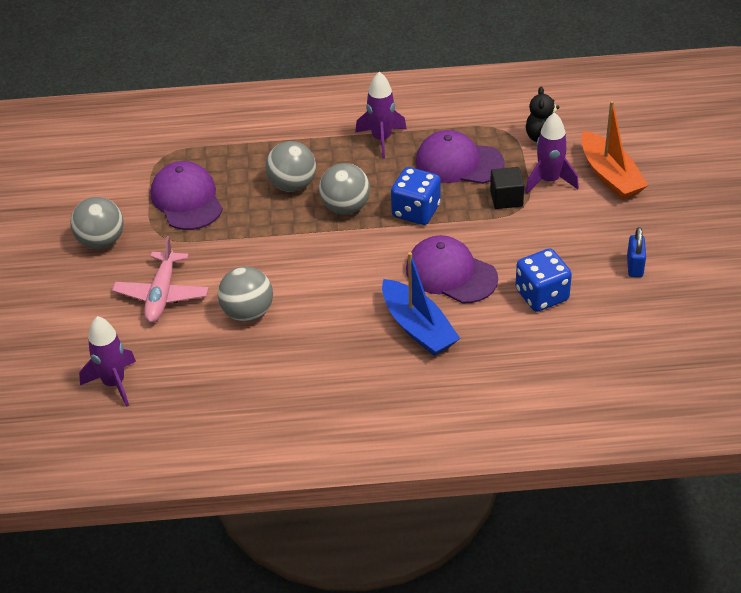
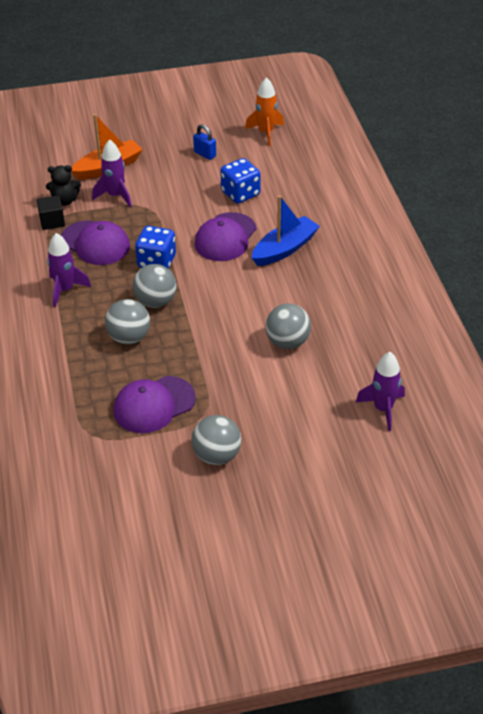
camera: 100 degrees left, 0 degrees up
(162, 295) = (277, 398): pink plane -> none
(458, 162) = (95, 243): purple cap -> purple cap turned 60 degrees counterclockwise
(506, 198) = (138, 215): black cube -> black cube (52, 221)
(635, 266) = (205, 154): blue padlock -> blue padlock turned 45 degrees clockwise
(686, 335) = (266, 133): none -> orange rocket

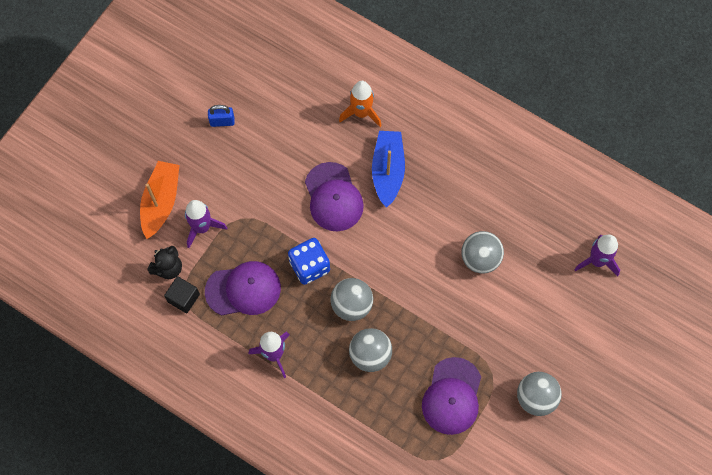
camera: 45 degrees left, 25 degrees up
(240, 193) = (296, 141): blue dice -> none
(266, 133) = (244, 56): orange rocket -> orange rocket (361, 113)

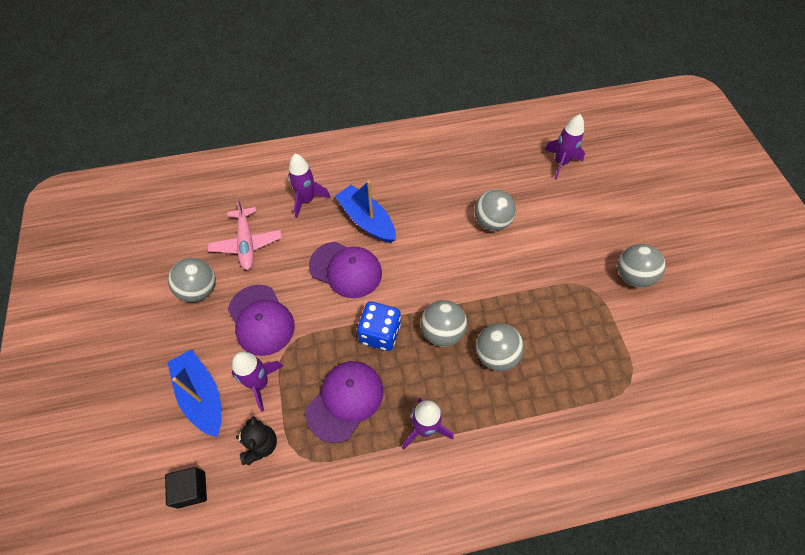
camera: 45 degrees left, 10 degrees down
(161, 202) = (201, 396): orange boat -> blue boat
(183, 298) = (299, 457): black cube -> black cube (191, 489)
(222, 121) = (199, 290): blue padlock -> grey ball
(285, 112) = (246, 243): none -> pink plane
(361, 113) = (307, 200): orange rocket -> purple rocket
(452, 396) = (583, 328): purple cap -> purple cap (261, 320)

